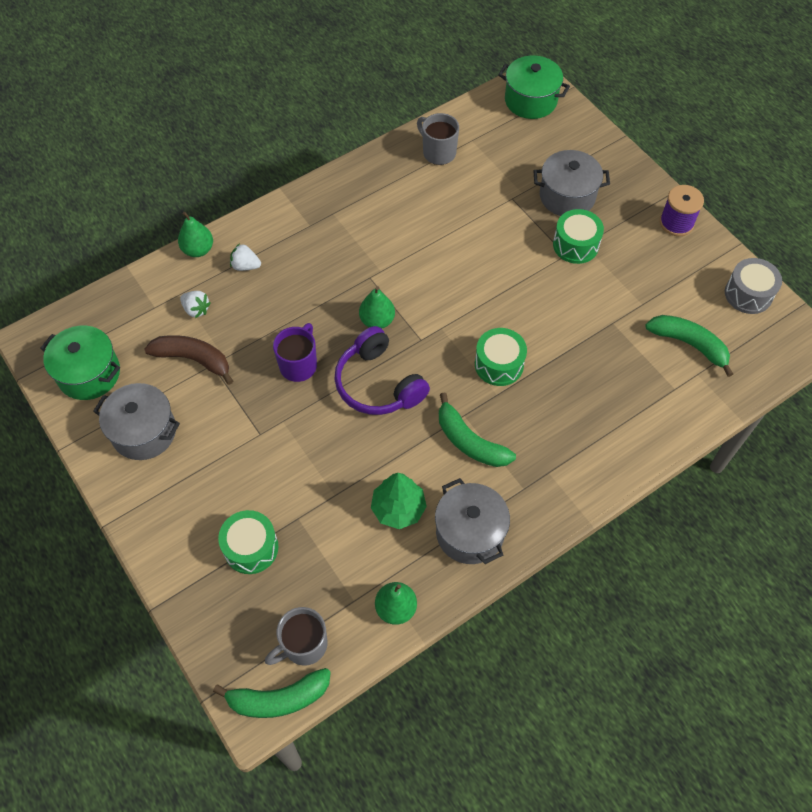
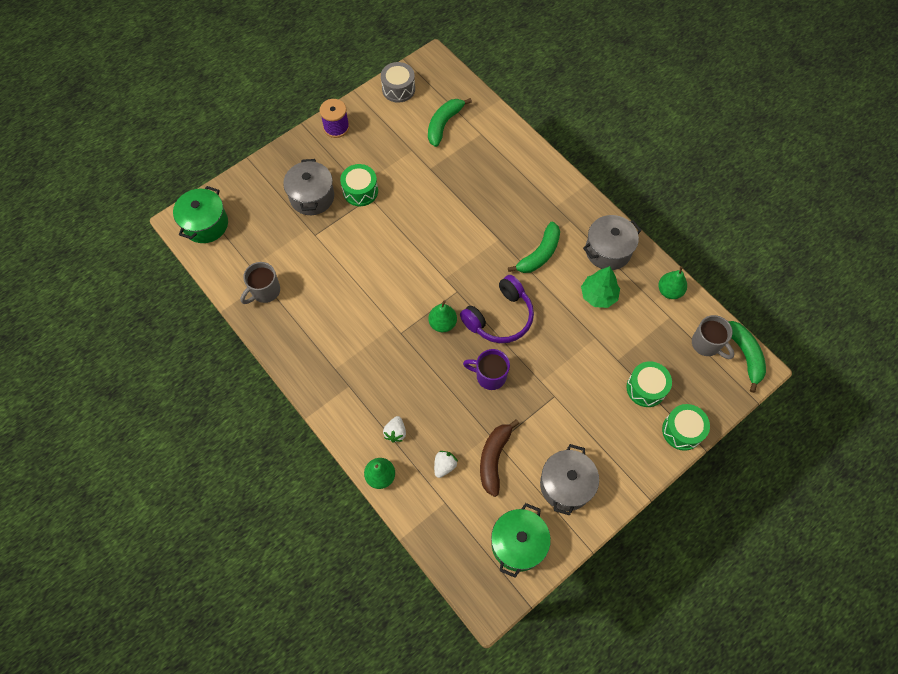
camera: 95 degrees left, 5 degrees up
(499, 364) = (473, 238): green drum -> green drum (682, 431)

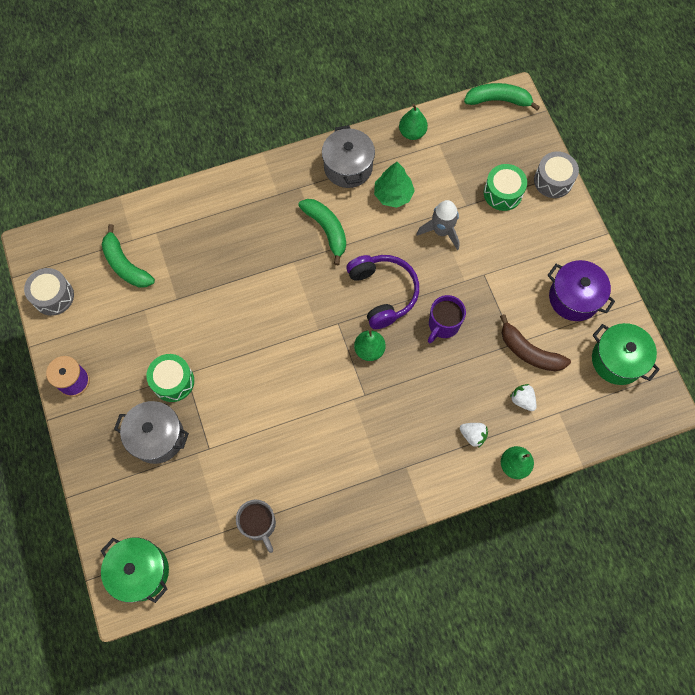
camera: 70 degrees left, 5 degrees up
(566, 485) = (574, 298): grey pot -> purple pot
(581, 346) = (441, 231): none -> grey rocket
(682, 431) = (553, 181): green drum -> grey drum
(706, 344) = (477, 125): grey mug -> none

